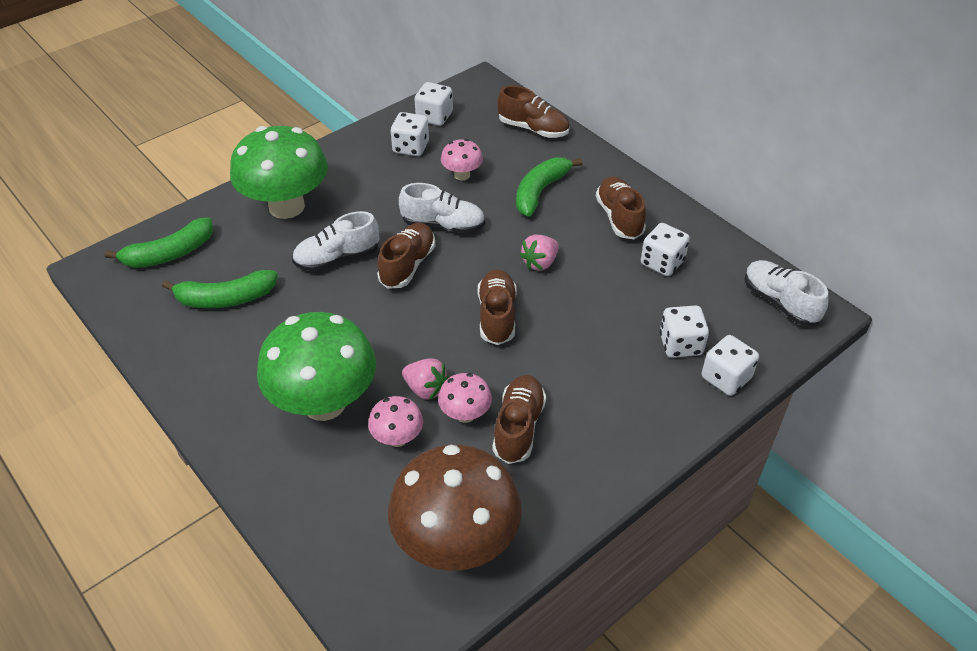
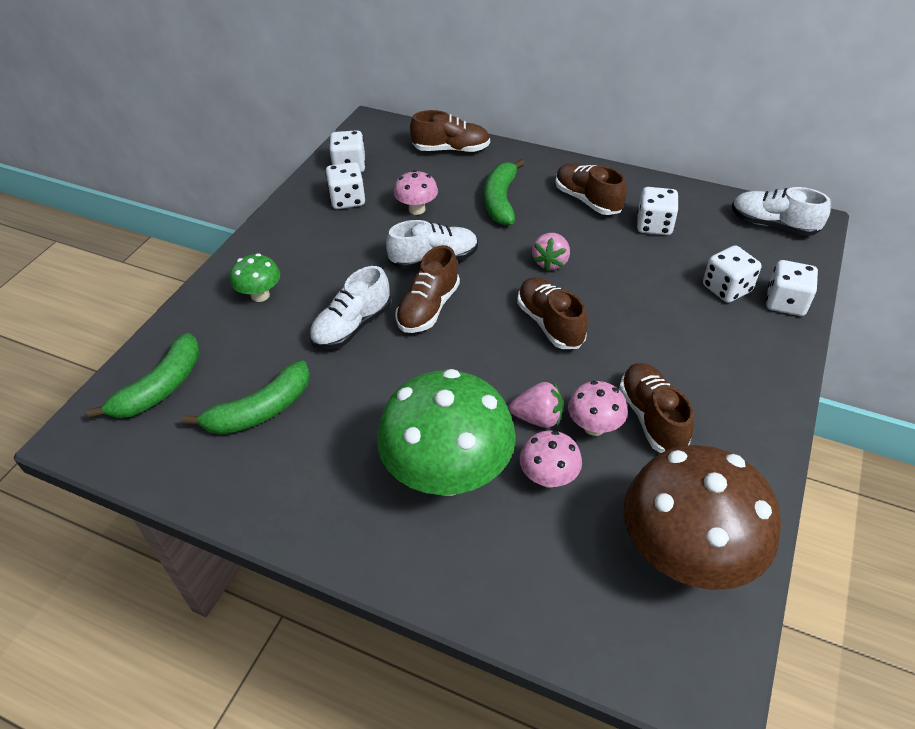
camera: 25 degrees left, 0 degrees up
(286, 206) = (260, 295): green mushroom -> green mushroom, size x0.46
(407, 265) = (428, 308): brown shoe -> brown shoe turned 150 degrees counterclockwise

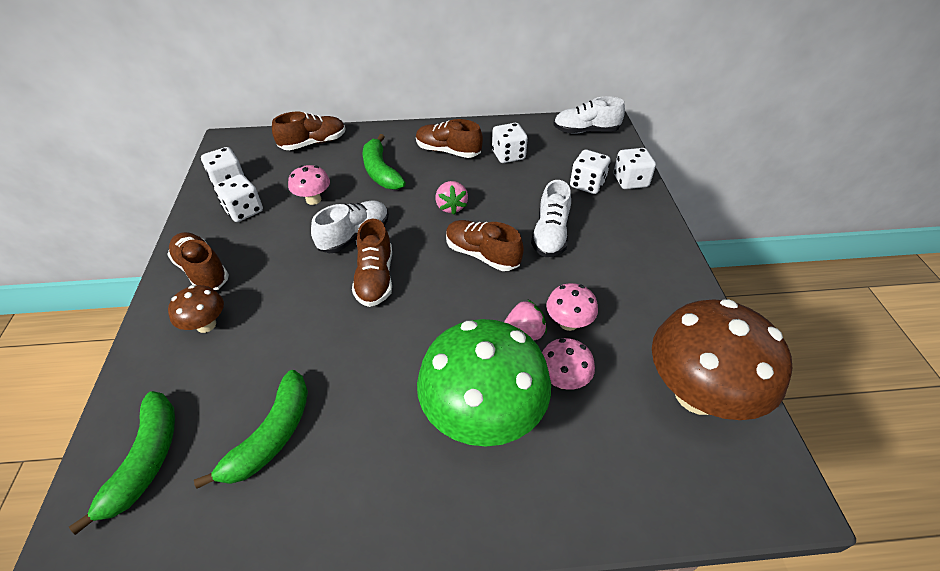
camera: 30 degrees left, 0 degrees up
(260, 295) = (206, 325): green mushroom -> brown mushroom
(352, 326) = (316, 320): white shoe -> white shoe (550, 235)
(652, 418) = (603, 298): brown shoe -> brown shoe (202, 271)

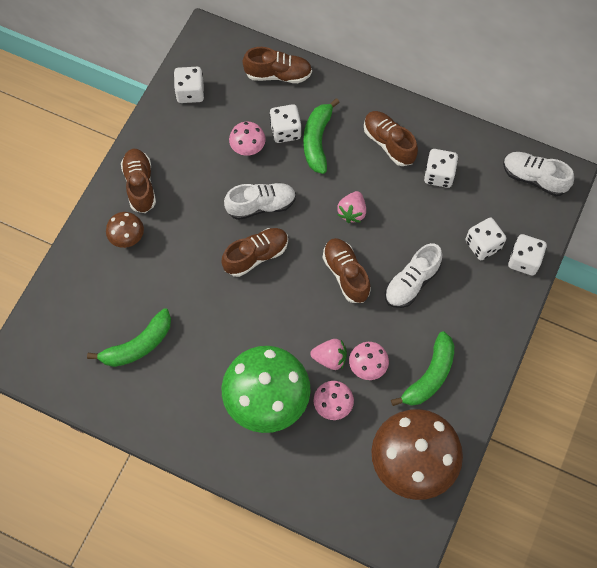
camera: 30 degrees right, 20 degrees up
(146, 460) = (65, 323): green banana -> green banana (429, 376)
(244, 211) = (190, 134): white dice -> white dice (285, 131)
(375, 278) = (256, 256): brown shoe -> brown shoe turned 150 degrees counterclockwise

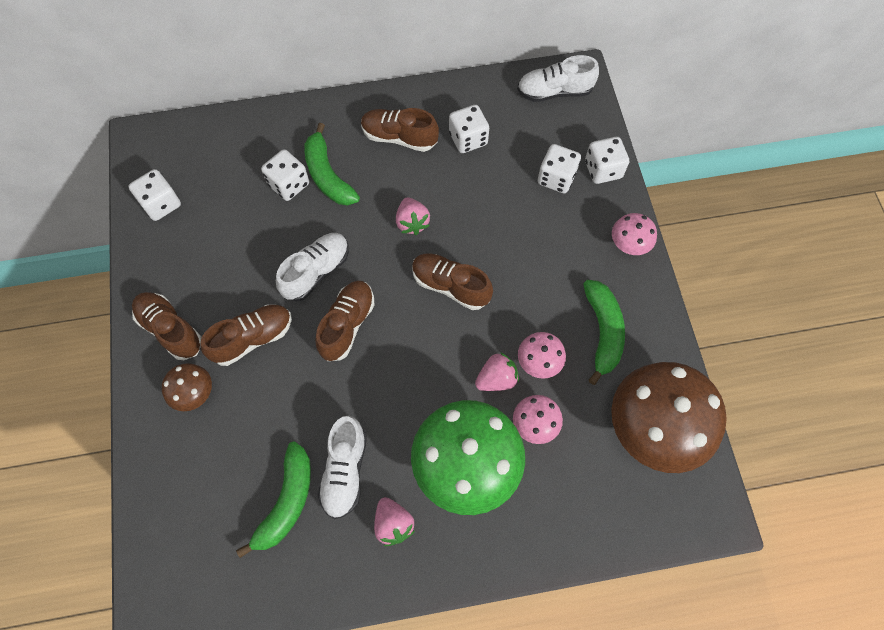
camera: 35 degrees left, 0 degrees up
(194, 404) = (393, 524): none -> pink strawberry
(248, 148) = (262, 223): pink mushroom -> pink mushroom (628, 245)
(278, 74) = (242, 135): brown shoe -> brown shoe (252, 338)
(411, 283) = (518, 254): white shoe -> white shoe (345, 471)

